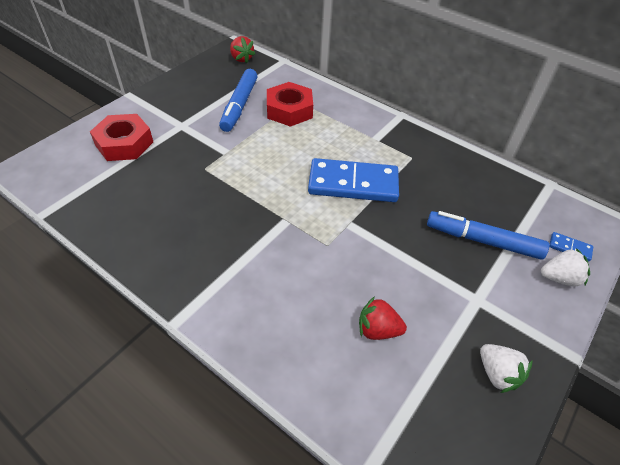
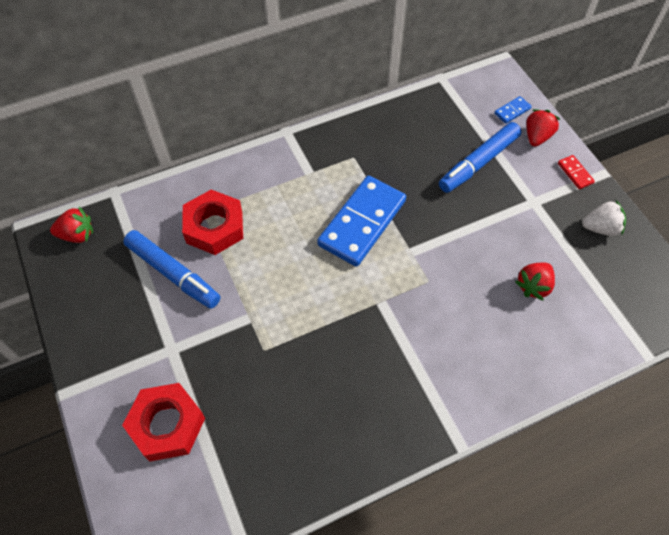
camera: 60 degrees left, 10 degrees up
(547, 327) = (575, 173): none -> red domino
(559, 278) = (537, 137): white strawberry -> red strawberry

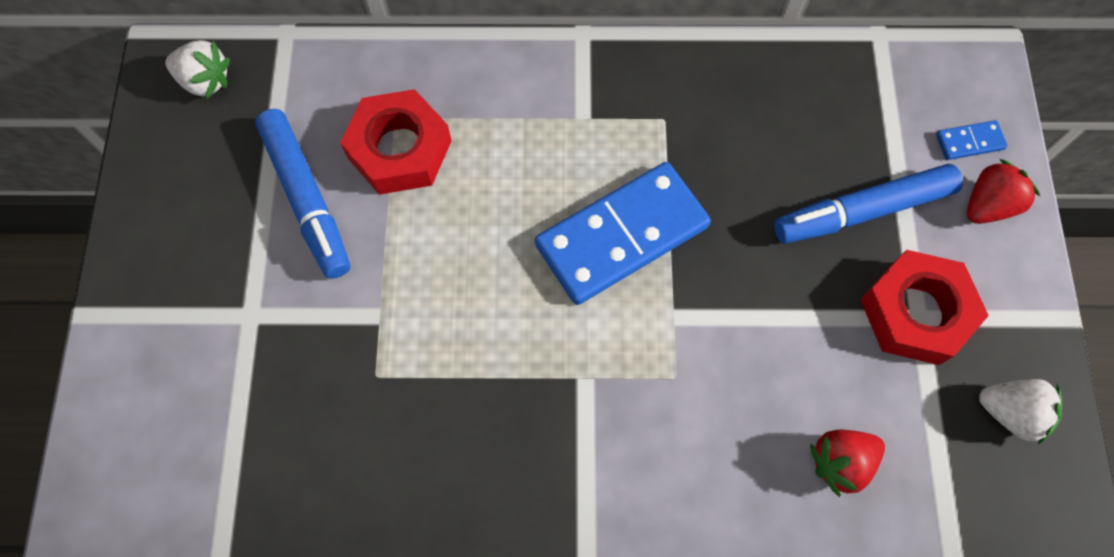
camera: 25 degrees right, 10 degrees up
(77, 235) = (205, 81): red strawberry -> white strawberry
(167, 425) = (191, 427): red nut -> red nut (916, 312)
(575, 173) = (1019, 297): red domino -> none

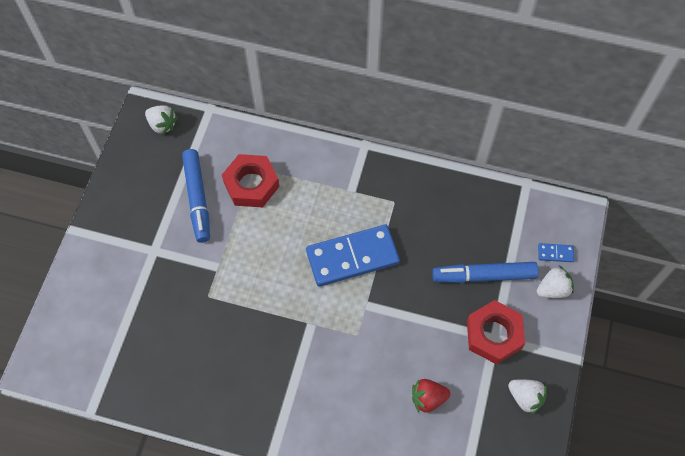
camera: 15 degrees right, 5 degrees down
(987, 205) = (553, 289): red strawberry -> white strawberry

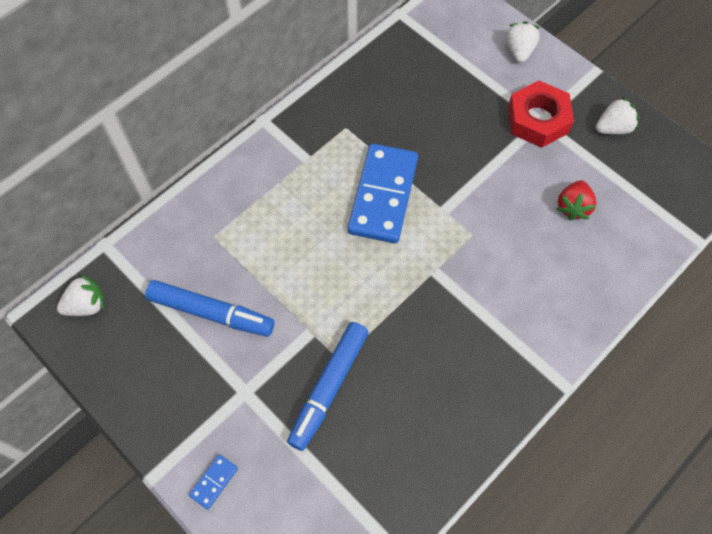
camera: 60 degrees left, 0 degrees up
(251, 184) = (233, 249): red nut -> none
(484, 275) = (473, 96): blue marker -> blue marker (328, 387)
(555, 253) = (485, 30): blue domino -> blue domino (214, 482)

